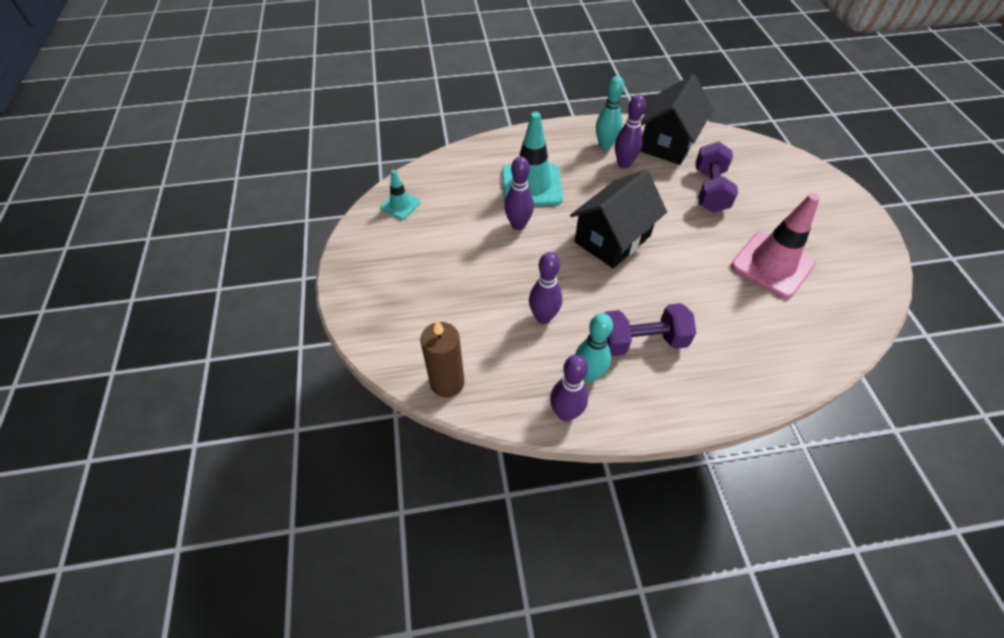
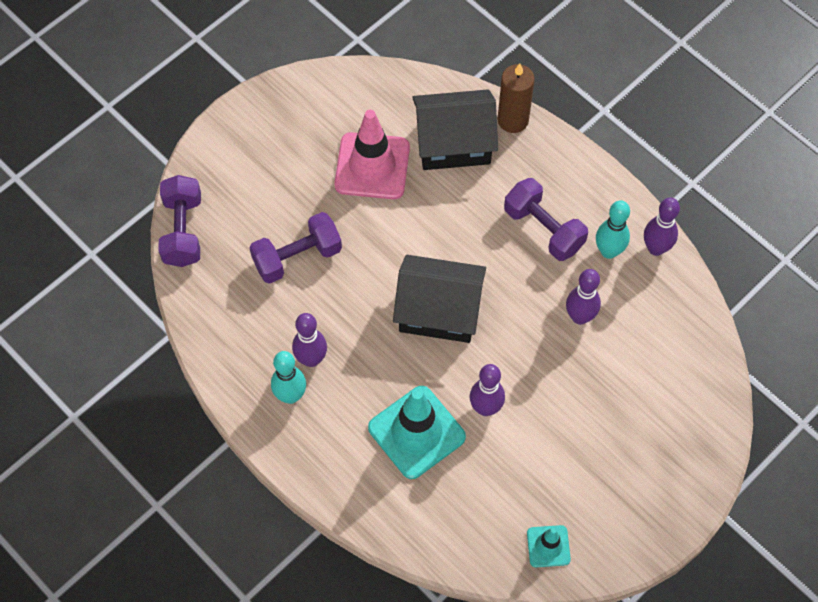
camera: 125 degrees left, 10 degrees up
(447, 382) = (702, 349): brown candle -> brown candle (513, 120)
(668, 143) = (239, 332): black house -> black house (453, 144)
(766, 149) = (183, 231): none -> purple dumbbell

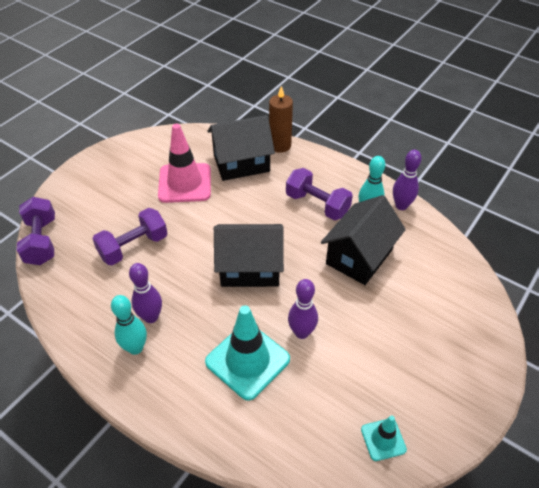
camera: 10 degrees left, 15 degrees down
(580, 317) = (359, 256): purple bowling pin -> black house

